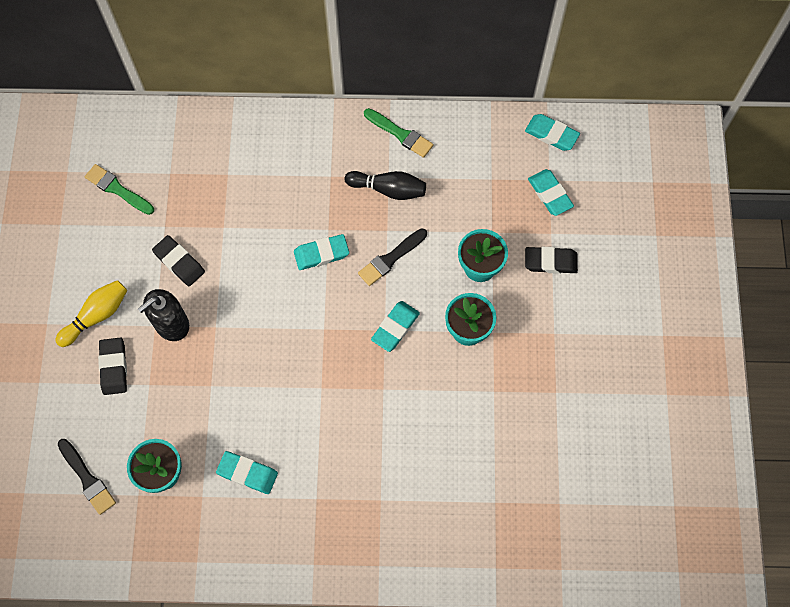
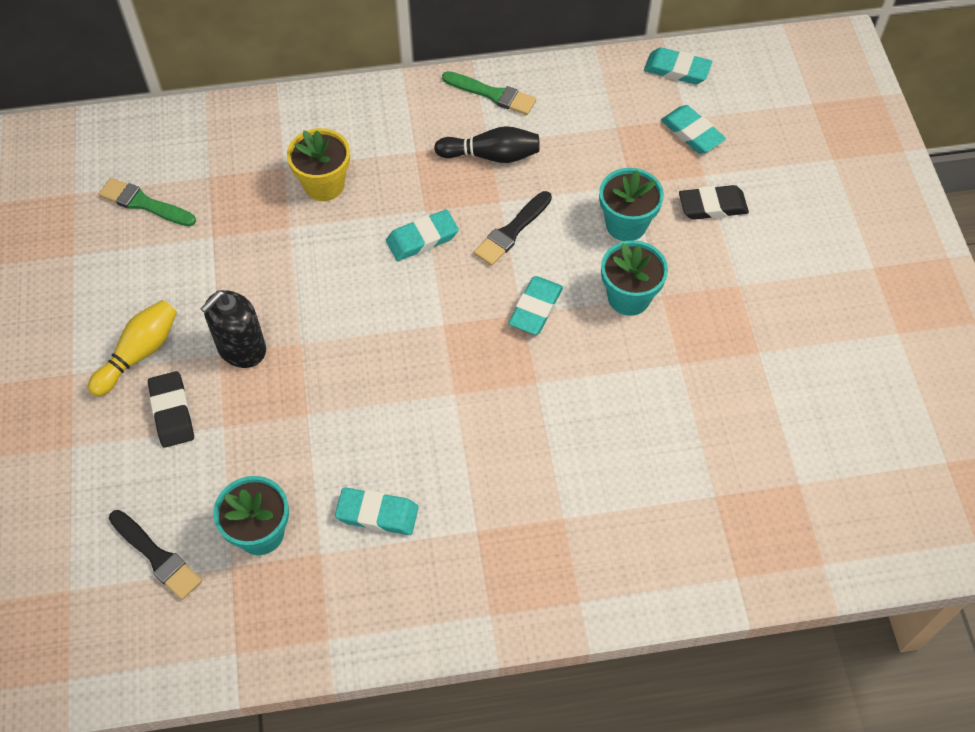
camera: 10 degrees left, 10 degrees down
(179, 262) = (239, 275): black eraser -> none
(255, 194) = (324, 185): none -> yellow flower pot

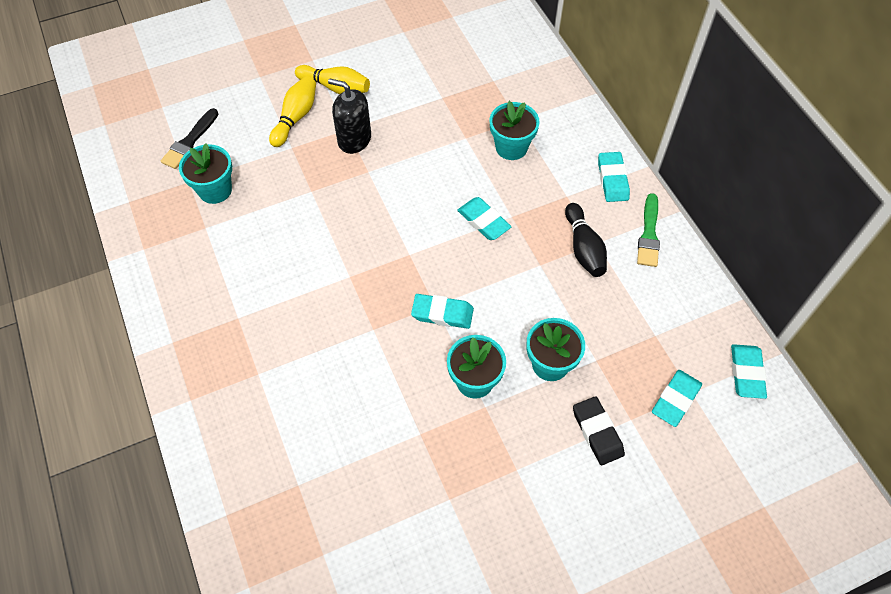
camera: 75 degrees right, 0 degrees up
(144, 203) = (456, 53): green brush -> none
(172, 412) = (295, 117): black eraser -> yellow bowling pin
(324, 185) = (511, 147): yellow flower pot -> turquoise flower pot
(377, 514) = (240, 252): turquoise eraser -> turquoise eraser (612, 179)
(512, 231) = (512, 280): black brush -> none

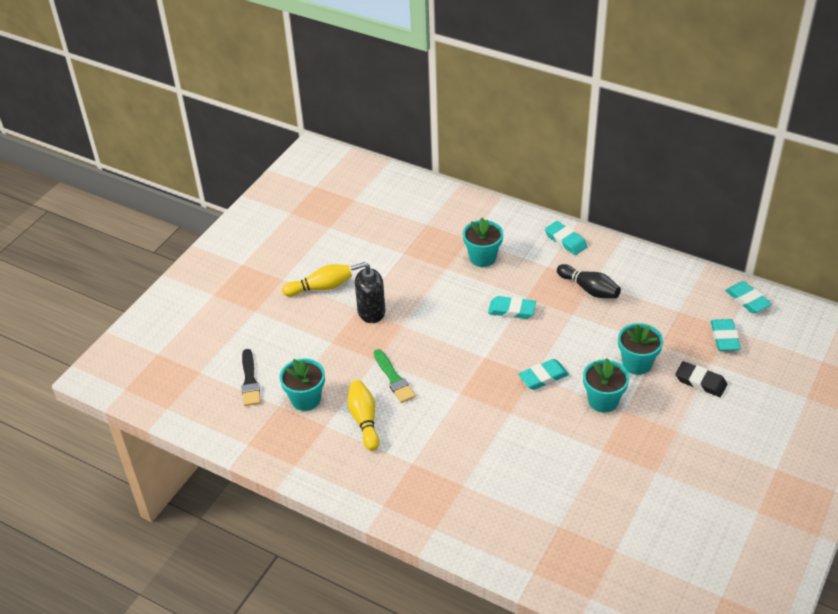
camera: 35 degrees left, 15 degrees down
(295, 117) = (313, 322): yellow bowling pin -> yellow bowling pin (364, 420)
(649, 234) = (619, 259): green brush -> green brush (394, 378)

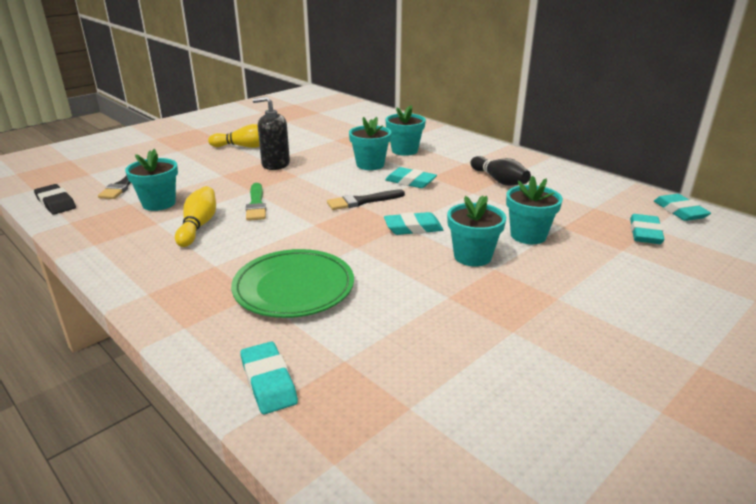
camera: 15 degrees right, 15 degrees down
(462, 291) = (370, 165): none -> turquoise flower pot
(484, 351) = (362, 201): none -> black brush
(487, 470) = (294, 288): none -> green plate
(565, 240) = (491, 152): turquoise eraser -> turquoise eraser (268, 381)
(700, 382) = (604, 262): black eraser -> black eraser (56, 203)

